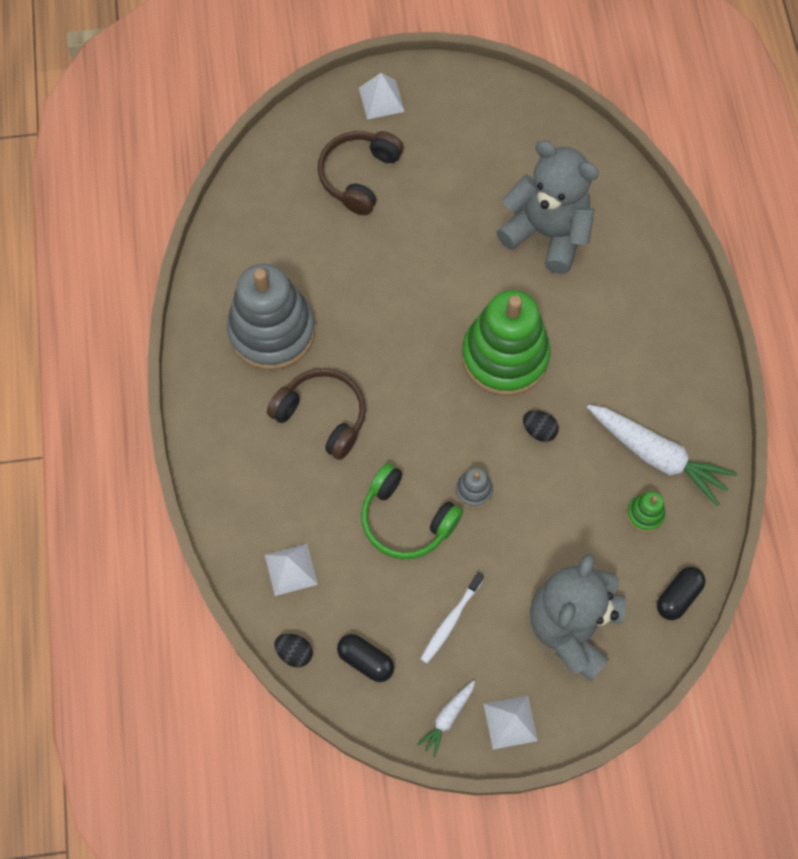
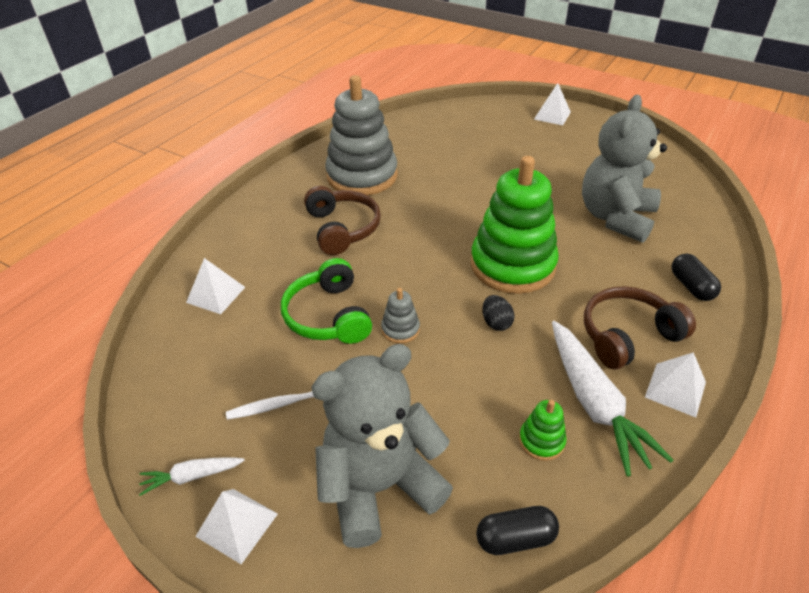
camera: 40 degrees right, 25 degrees down
(294, 653) = (151, 344): black egg -> none
(358, 176) = (500, 138): brown headphones -> brown headphones (627, 335)
(365, 660) = (188, 384): black capsule -> black capsule (691, 286)
(547, 233) = (615, 217): grey teddy bear -> grey teddy bear turned 135 degrees counterclockwise
(701, 403) = (675, 389): none -> white pyramid

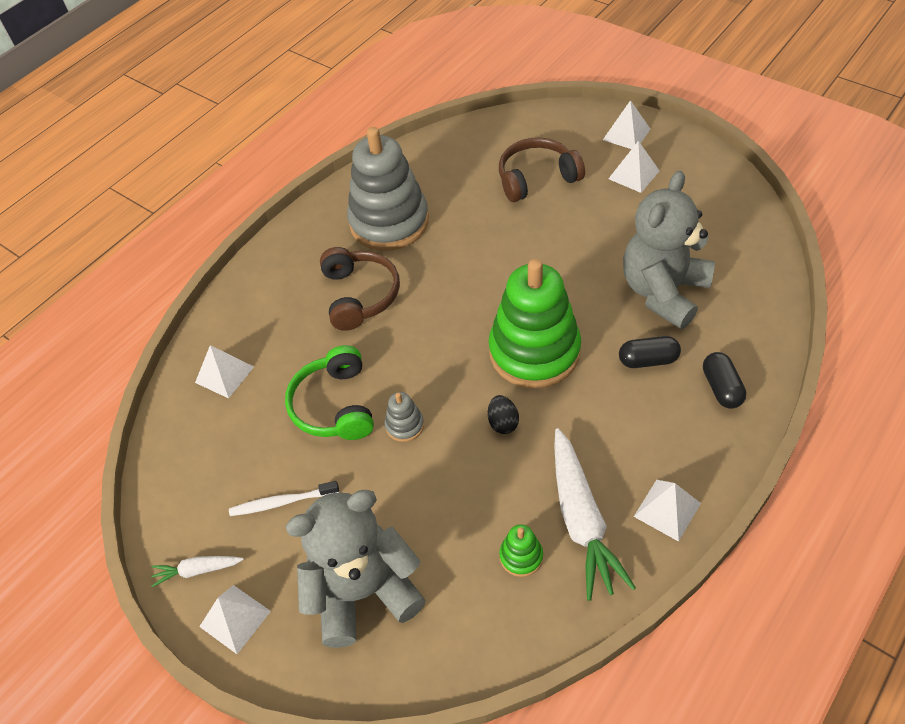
camera: 10 degrees right, 10 degrees up
(515, 538) = (477, 649): black capsule -> black capsule (648, 360)
(566, 140) = (633, 174): none -> white pyramid
(627, 335) = (635, 445): brown headphones -> brown headphones (536, 178)

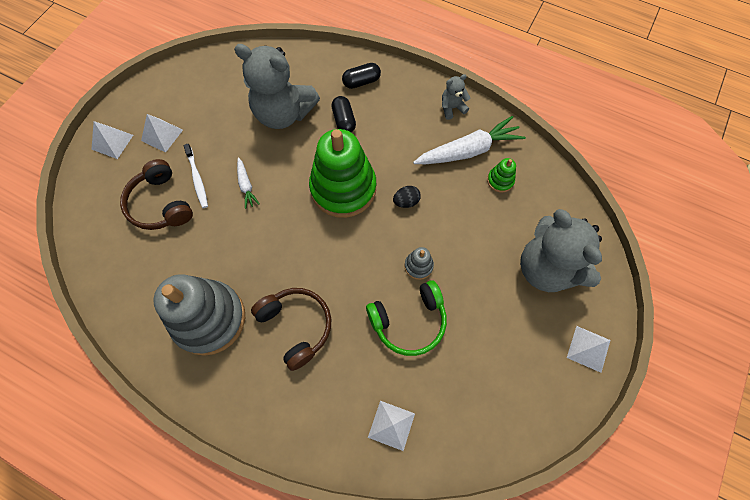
camera: 105 degrees left, 15 degrees up
(197, 570) = (563, 388): white carrot -> white carrot (246, 186)
(282, 502) = (497, 340): white toothbrush -> white toothbrush (197, 179)
(360, 295) = (296, 326): brown headphones -> brown headphones turned 75 degrees clockwise
(667, 509) = (452, 108): white pyramid -> grey teddy bear

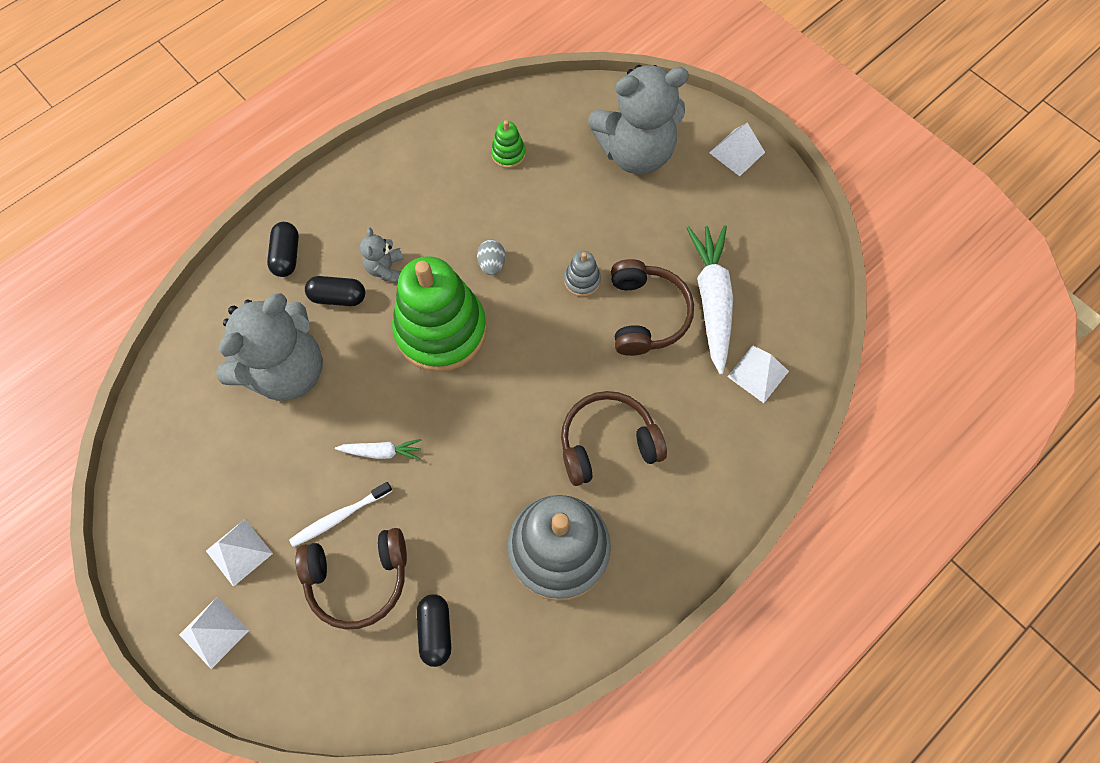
camera: 70 degrees left, 0 degrees up
(137, 261) = (435, 631): none -> black capsule
(197, 179) = (340, 516): white toothbrush -> white toothbrush turned 150 degrees clockwise
(406, 201) = (492, 264): black egg -> grey egg
(409, 321) = (646, 314): green headphones -> brown headphones
(452, 108) = (383, 165): grey teddy bear -> grey teddy bear (386, 269)
(468, 150) = (452, 170): white carrot -> white carrot (711, 300)

